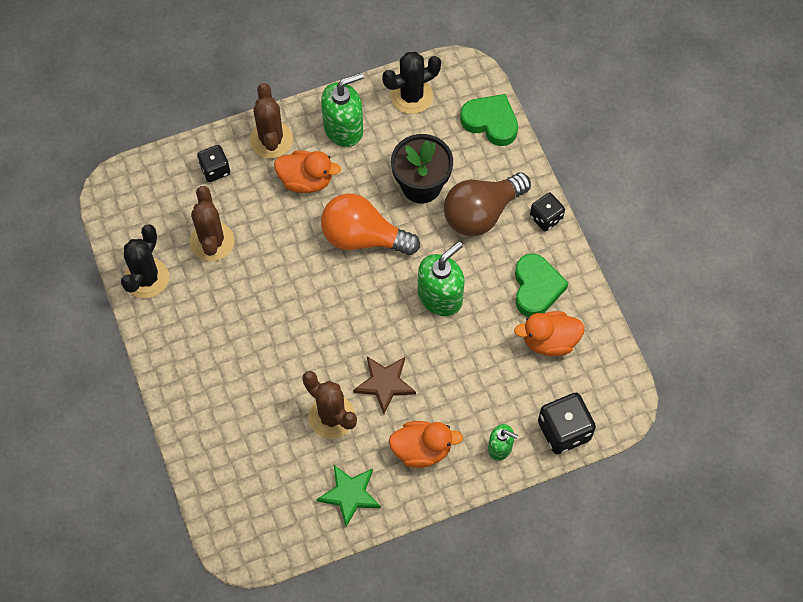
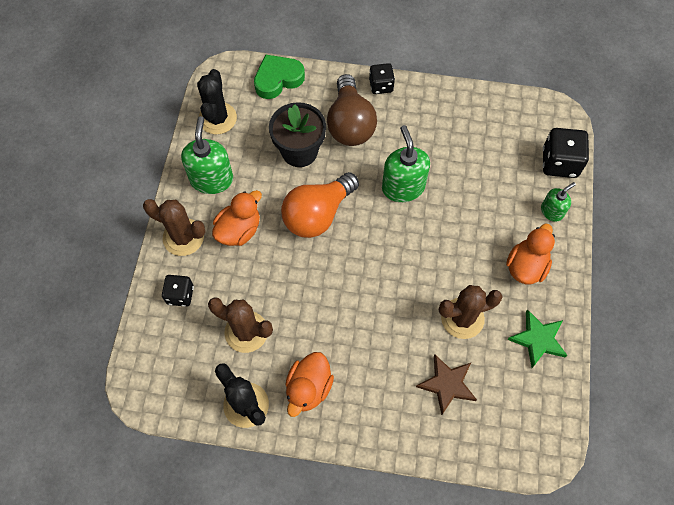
camera: 60 degrees left, 0 degrees up
(384, 384) = (455, 264): brown star -> brown star (447, 384)
(536, 288) = (434, 121): green heart -> none
(549, 341) = (482, 135): orange duck -> orange duck (308, 388)

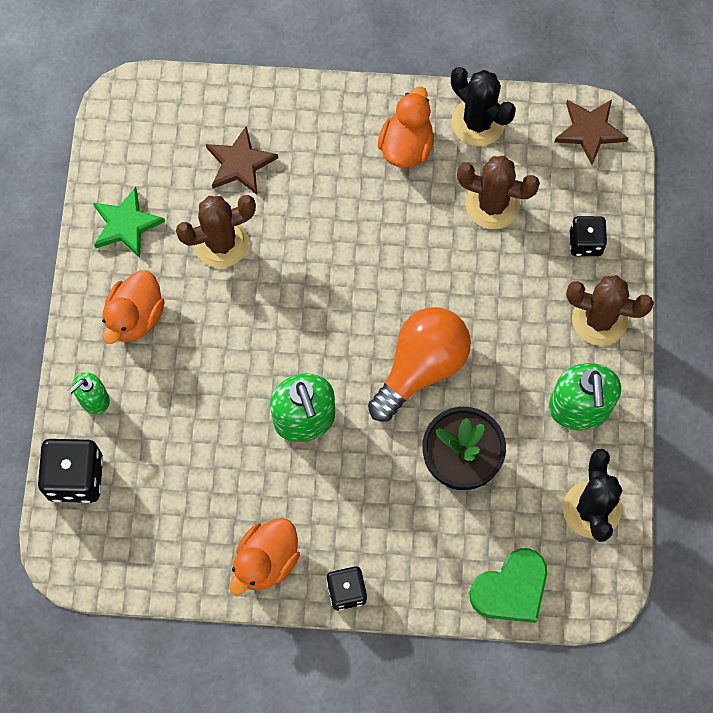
camera: 175 degrees right, 5 degrees up
(155, 388) = (589, 131): none -> brown star
(239, 230) = (526, 336): orange duck -> orange duck (266, 561)
(350, 124) = (389, 517): brown light bulb -> none

